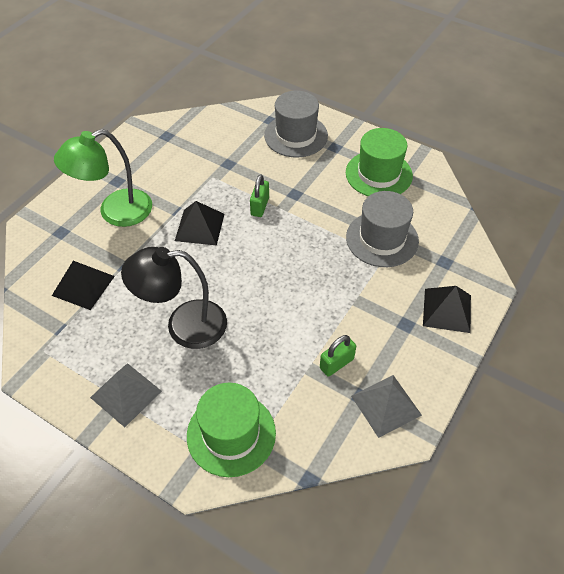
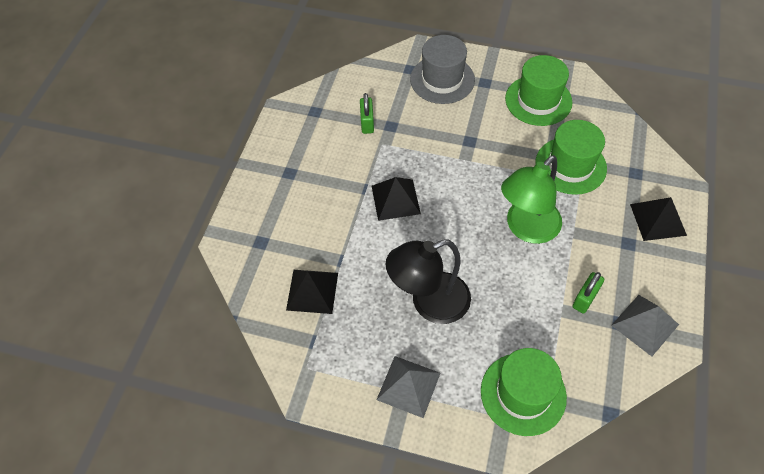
camera: 15 degrees left, 5 degrees up
(115, 212) = (305, 206): green lamp -> green lamp (526, 229)
(260, 206) = (442, 163): green padlock -> green padlock (367, 123)
(382, 239) = (570, 165): grey hat -> green hat

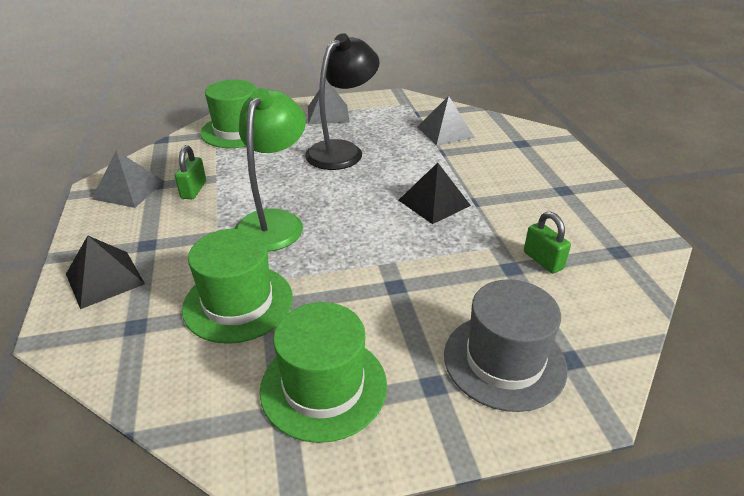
camera: 150 degrees right, 20 degrees down
(312, 291) = (445, 132): black pyramid -> grey pyramid

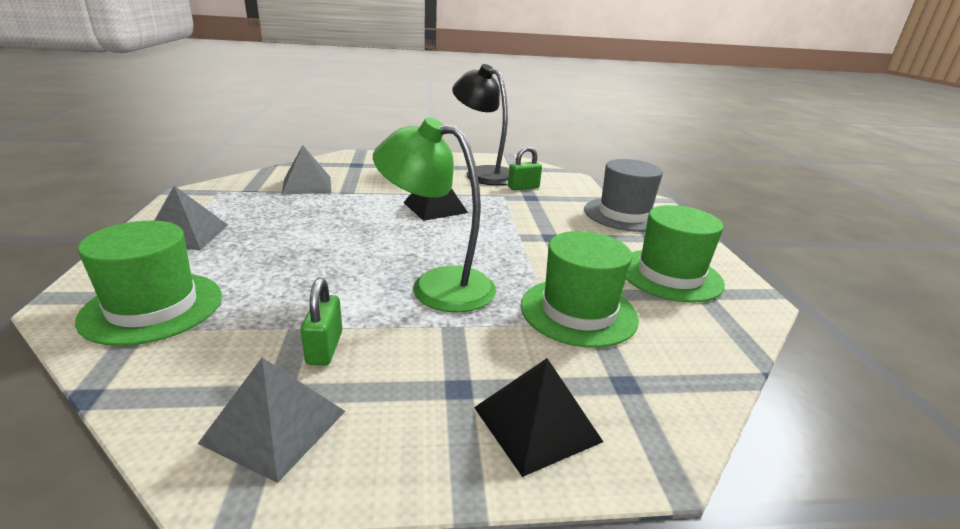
camera: 85 degrees left, 10 degrees down
(194, 190) = (324, 348): green padlock -> green padlock turned 75 degrees clockwise
(342, 150) = (300, 235): black lamp -> black lamp (483, 173)

